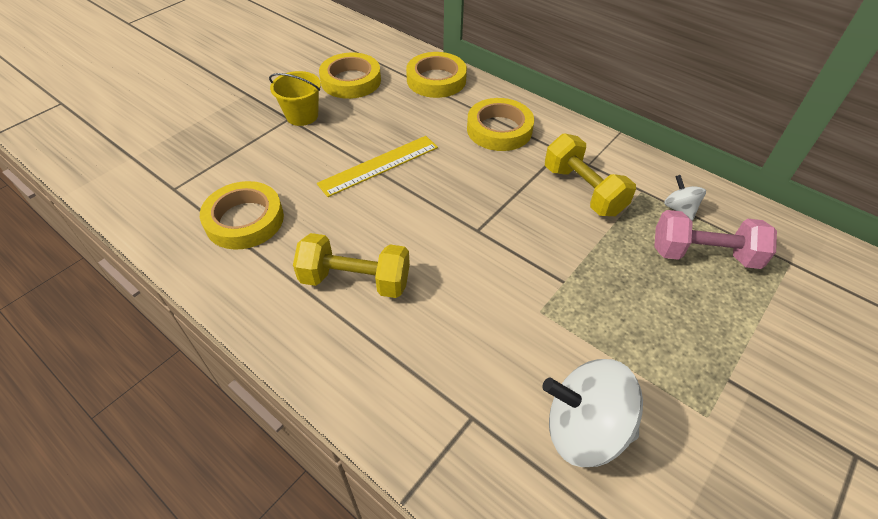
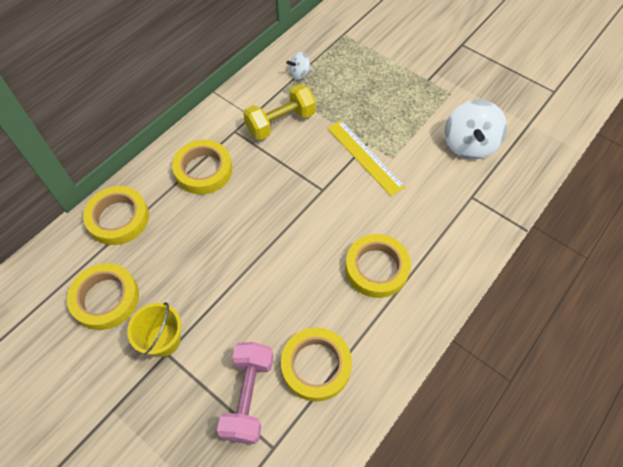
camera: 90 degrees left, 10 degrees up
(355, 280) = (377, 268): yellow dumbbell -> yellow tape
(379, 165) = (246, 261): yellow ruler -> yellow ruler (365, 157)
(703, 254) = (340, 70): pink dumbbell -> pink dumbbell (249, 396)

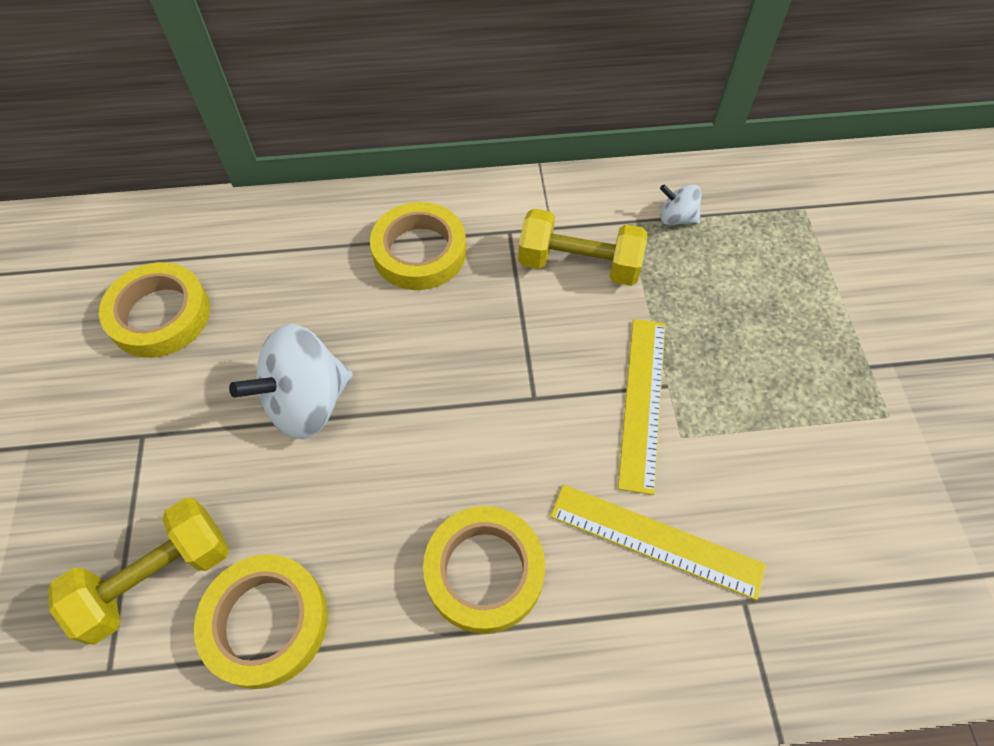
camera: 45 degrees right, 0 degrees up
(118, 218) = (271, 234): yellow tape -> none
(163, 340) = (156, 417): yellow bucket -> none
(249, 396) = (156, 578): pink dumbbell -> yellow dumbbell
(423, 202) = (656, 540): none -> yellow ruler
(469, 145) = (829, 518): white spinning top -> white spinning top (307, 402)

